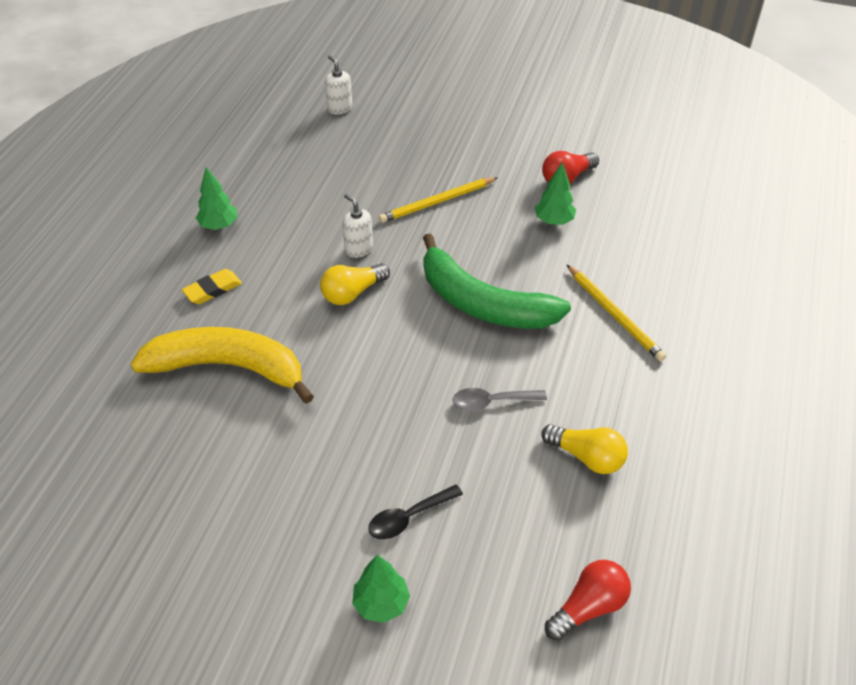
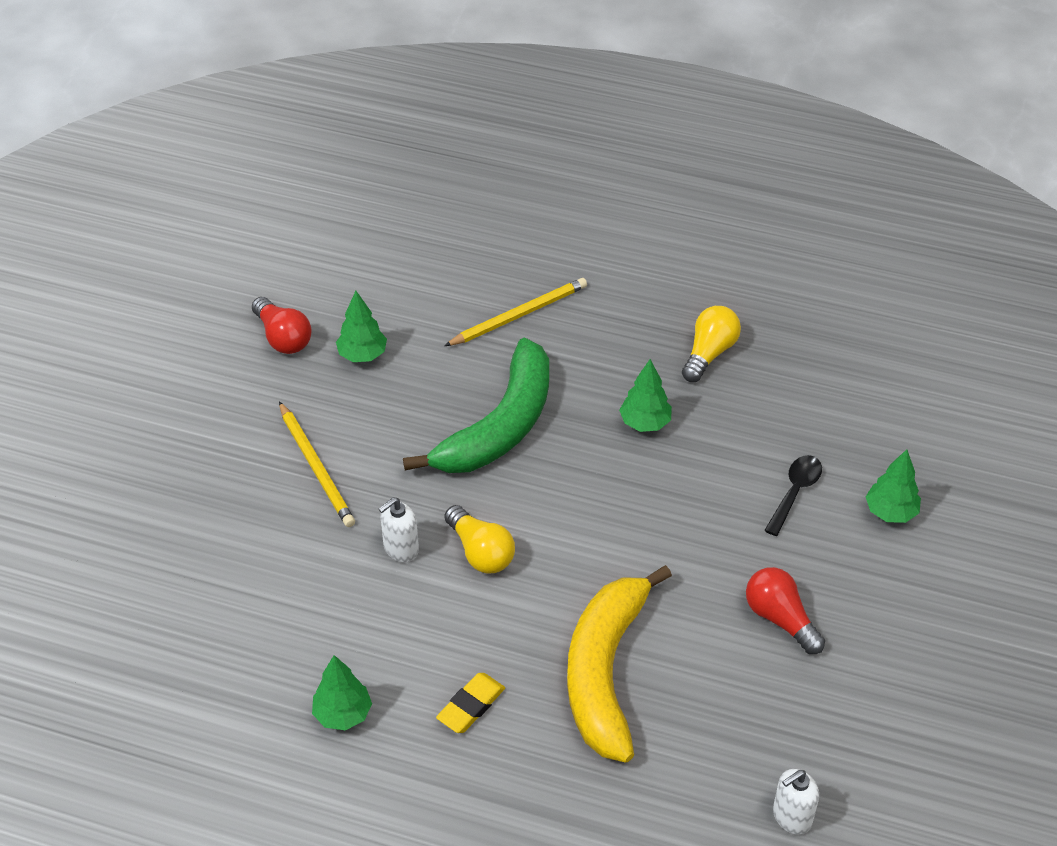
camera: 90 degrees left, 0 degrees up
(213, 289) = (471, 706): yellow eraser -> yellow eraser turned 75 degrees clockwise
(339, 108) = (84, 585): white soap dispenser -> white soap dispenser (791, 817)
(409, 517) = (795, 492): black spoon -> black spoon turned 120 degrees counterclockwise
(492, 402) = (645, 423): grey spoon -> green tree
(588, 607) = (869, 365): red light bulb -> red light bulb (780, 618)

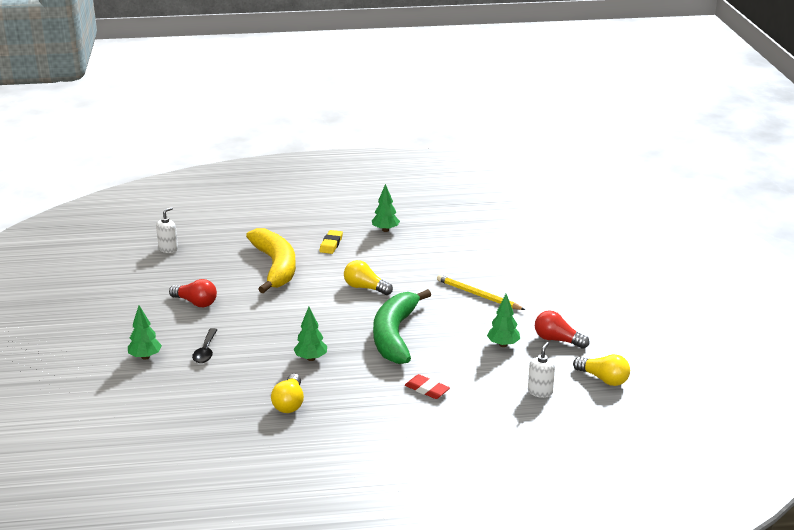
camera: 155 degrees right, 20 degrees down
(287, 256) = (603, 379): none -> yellow light bulb
(400, 548) = (406, 279): white soap dispenser -> white soap dispenser (540, 392)
(519, 315) = (427, 389): yellow pencil -> red eraser

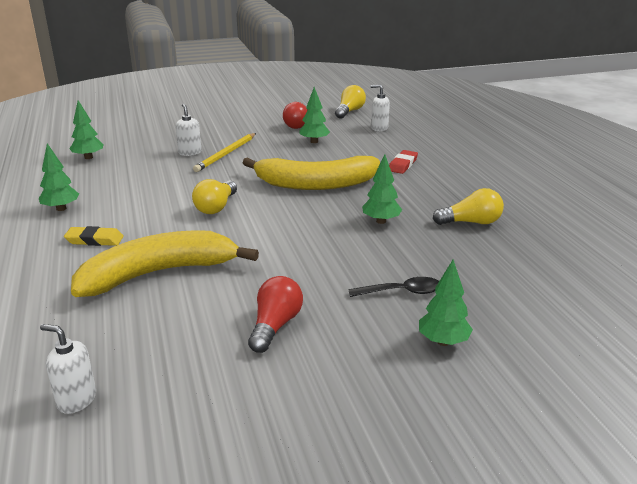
camera: 100 degrees left, 0 degrees up
(395, 335) = (316, 184): green banana -> yellow banana
(484, 234) = (88, 157): none -> green tree
(486, 278) = (190, 152): none -> white soap dispenser

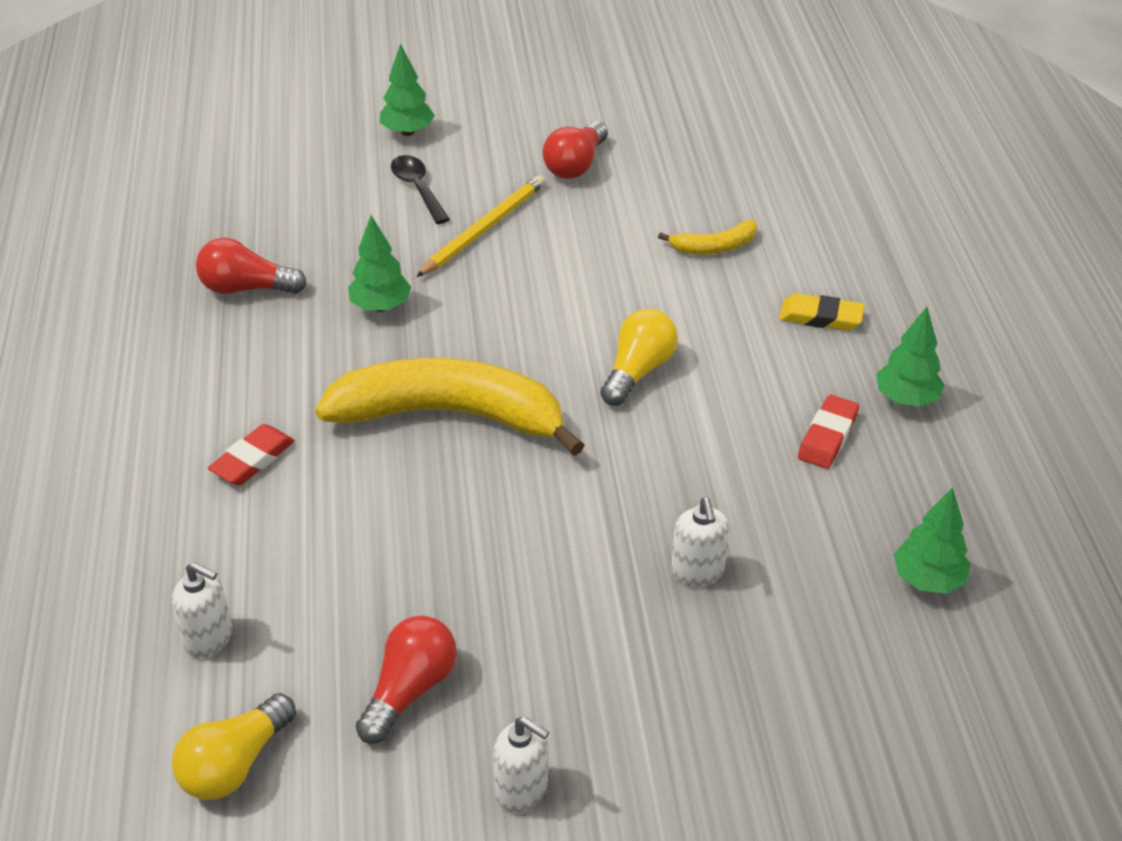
camera: 170 degrees left, 15 degrees up
(76, 400) = (766, 119): white soap dispenser -> white soap dispenser (522, 790)
(114, 192) = (827, 436): none -> red eraser
(158, 273) = (714, 247): yellow banana -> yellow banana, size x0.43
(226, 154) = (614, 553): yellow pencil -> yellow pencil (484, 229)
(314, 141) = (400, 586): green tree -> none
(401, 292) = (418, 189): black spoon -> black spoon turned 60 degrees clockwise
(471, 222) = (246, 288): yellow light bulb -> red light bulb

